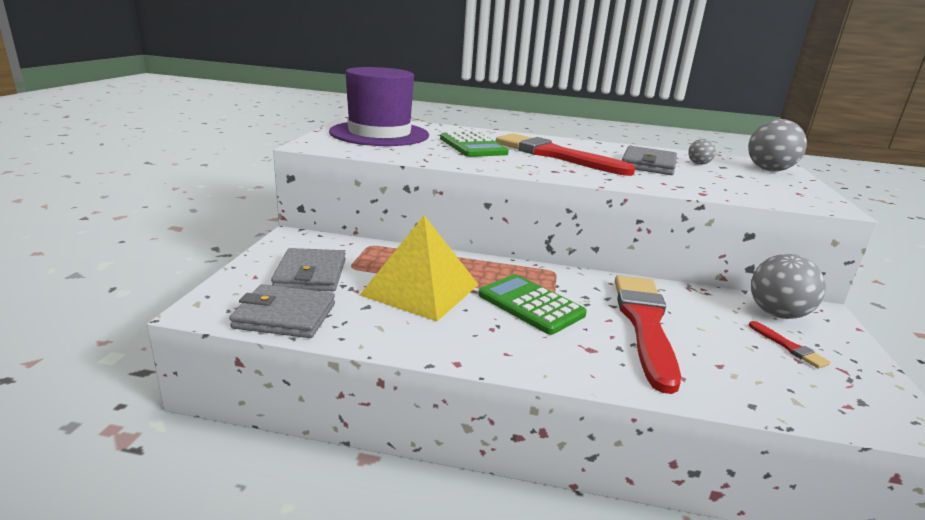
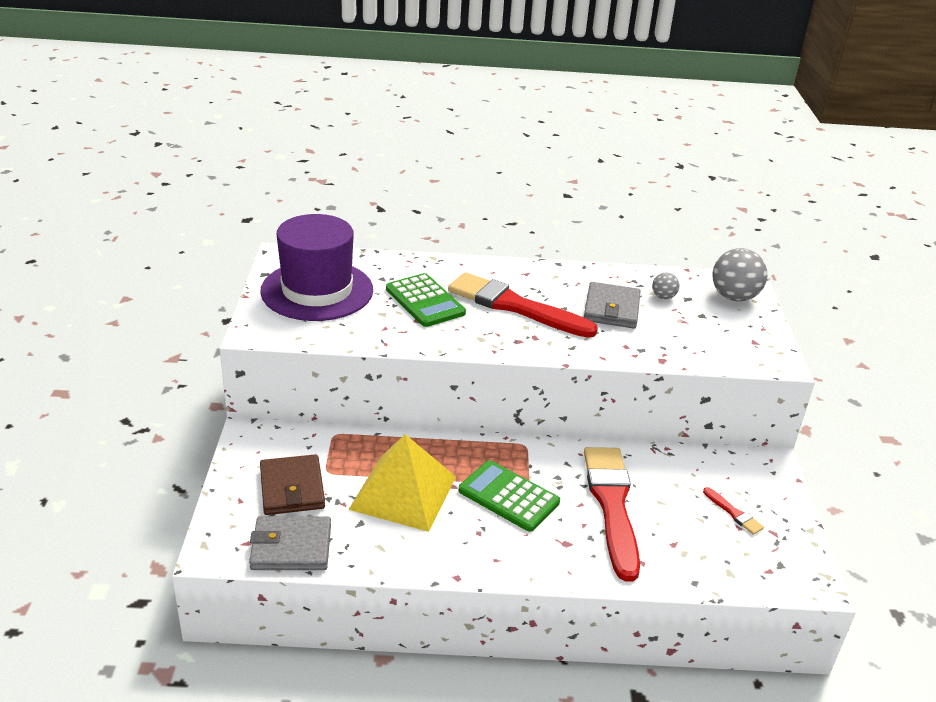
camera: 10 degrees left, 10 degrees up
(310, 274) = (292, 488): grey wallet -> brown wallet
(777, 314) = (730, 472): grey ball -> none

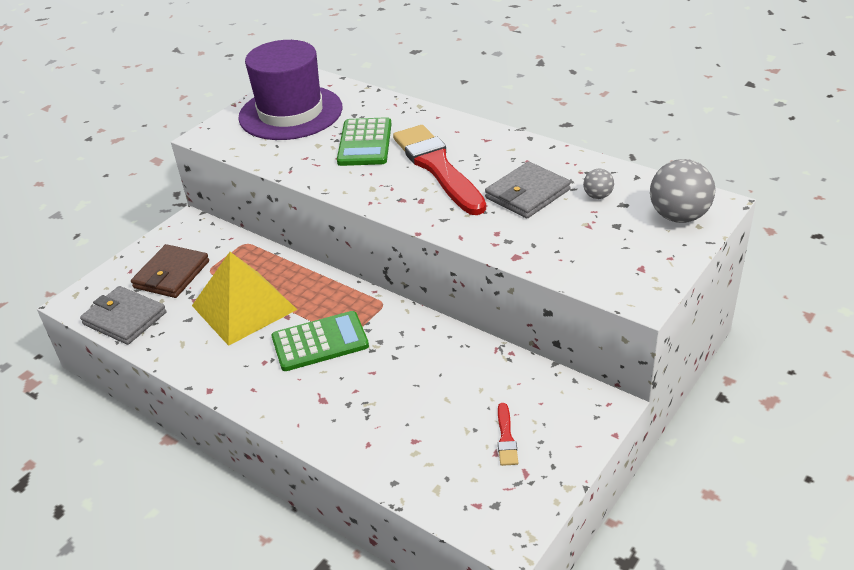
camera: 40 degrees right, 5 degrees up
(508, 496) = (320, 342): green calculator -> green calculator turned 90 degrees clockwise
(612, 505) = (399, 384): red brush -> none

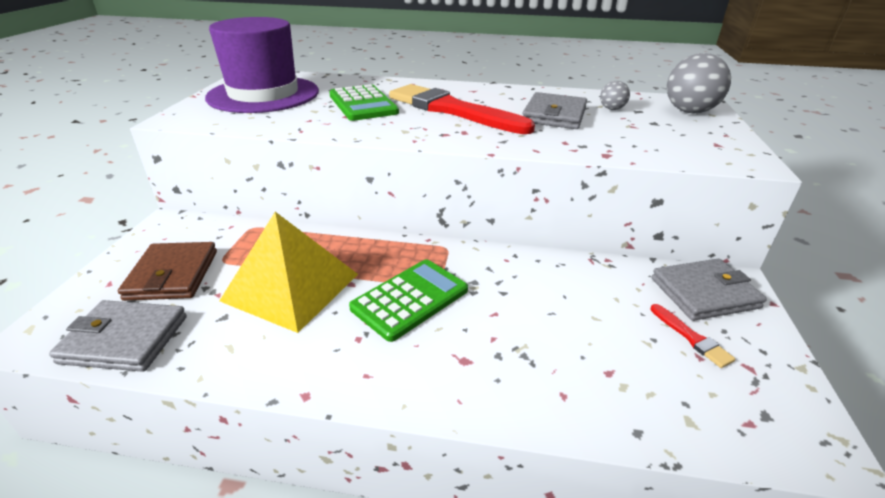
camera: 30 degrees left, 5 degrees down
(562, 407) = (704, 293): none -> grey wallet

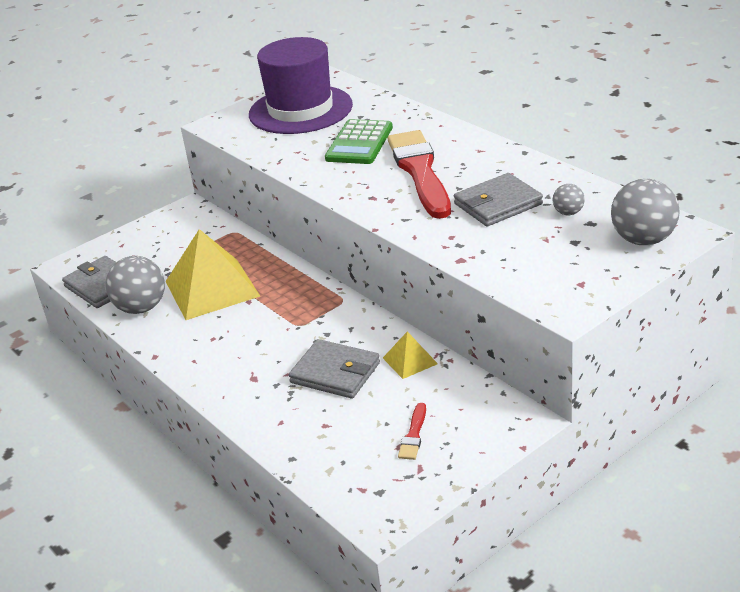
camera: 45 degrees right, 0 degrees up
(172, 275) = (157, 252): brown wallet -> none
(217, 343) = (141, 308): none -> grey ball
(410, 299) = (270, 327): green calculator -> none
(580, 274) = (410, 360): none -> yellow pyramid
(704, 293) = (481, 415): grey wallet -> grey wallet (335, 373)

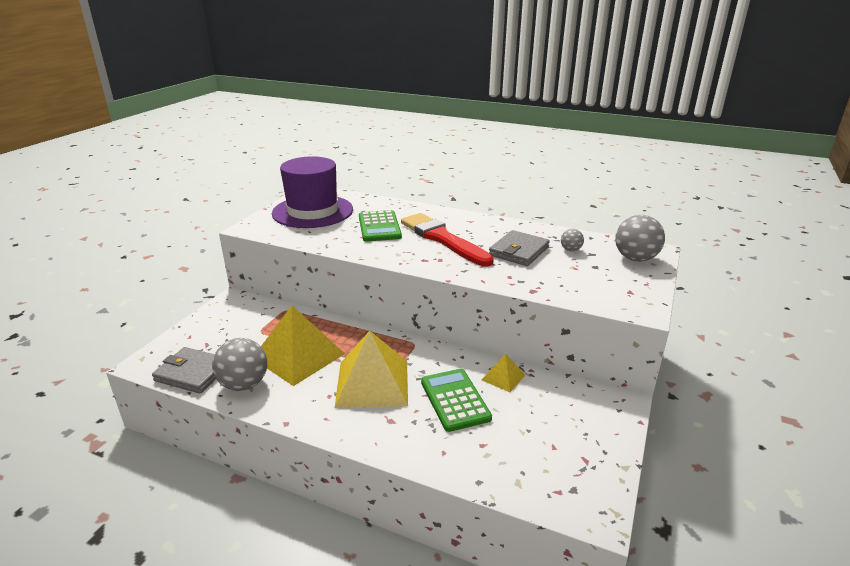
camera: 30 degrees left, 5 degrees down
(264, 335) = (372, 383): none -> yellow pyramid
(335, 373) = (455, 400): grey wallet -> green calculator
(413, 435) = (557, 434): red brush -> none

